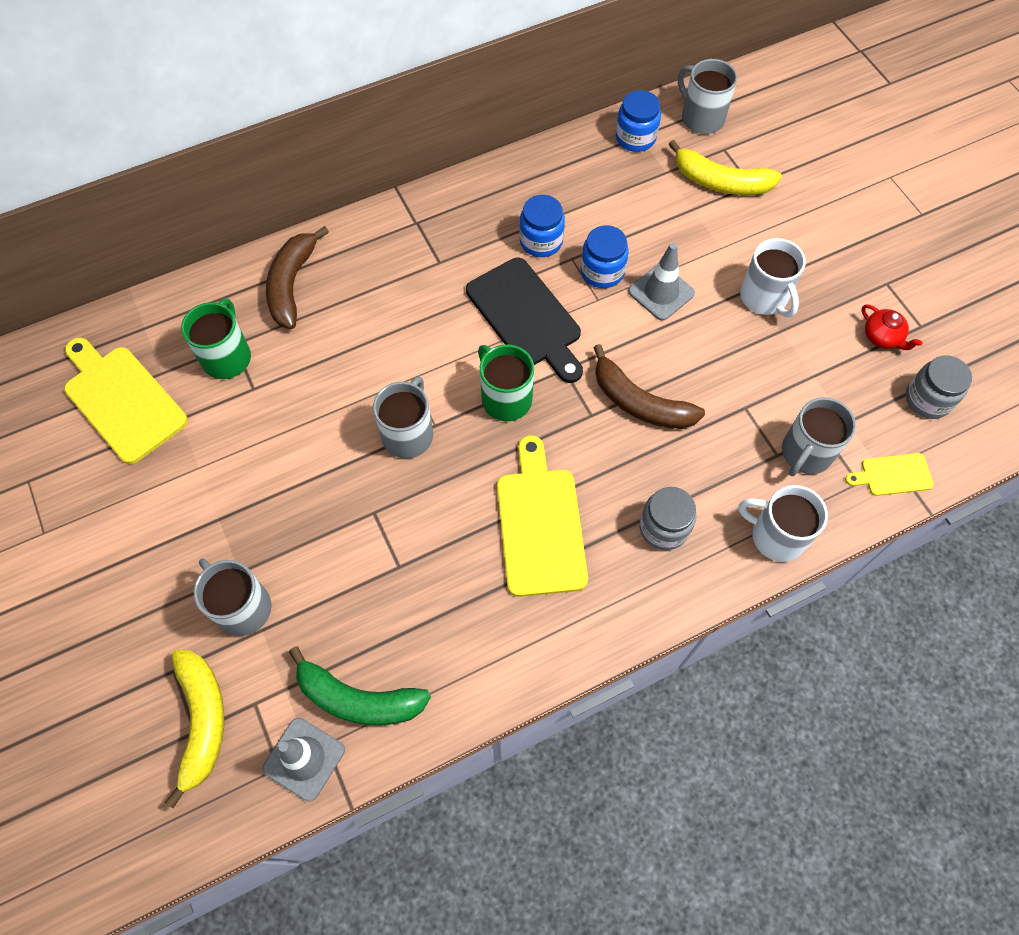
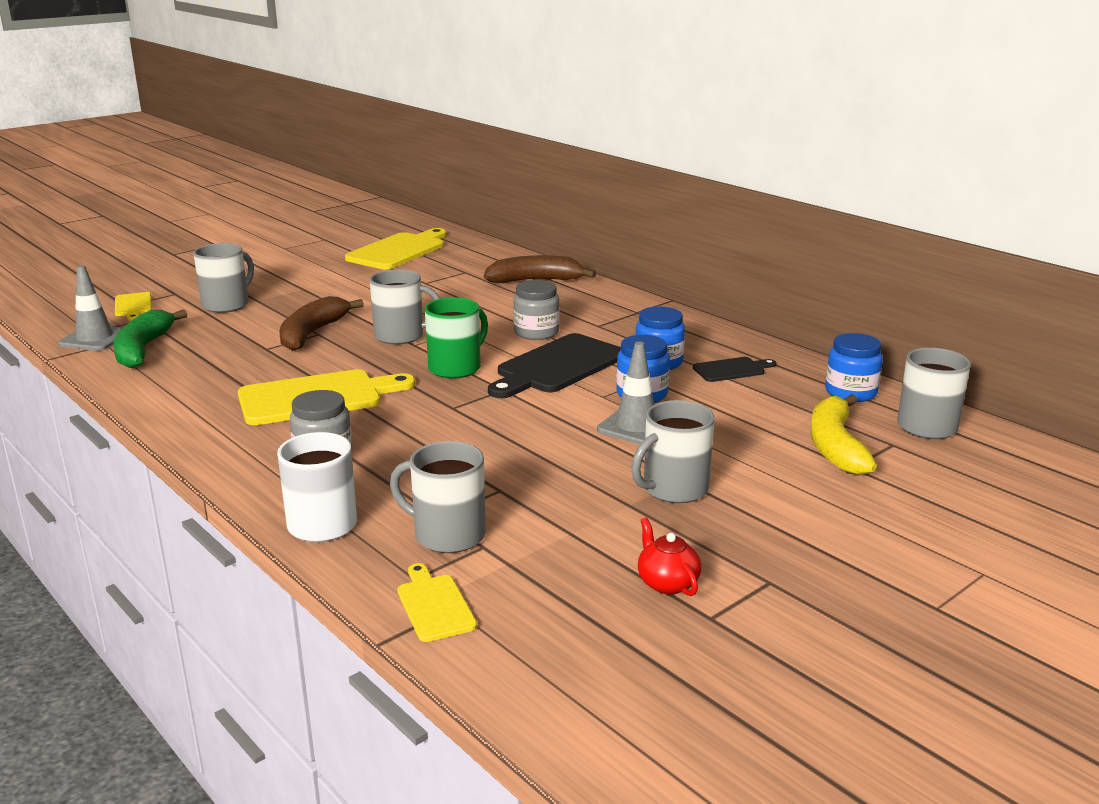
camera: 75 degrees right, 40 degrees down
(202, 721) = (133, 306): yellow banana -> yellow cutting board
(227, 357) = (452, 271): green mug -> none
(571, 196) = (731, 370): none -> black cutting board
(639, 402) = (479, 429): brown banana -> brown banana (312, 333)
(764, 298) = (673, 489): white mug -> grey mug
(882, 337) = (667, 583): red teapot -> red teapot turned 120 degrees clockwise
(927, 399) = (577, 630): grey jar -> grey jar (536, 332)

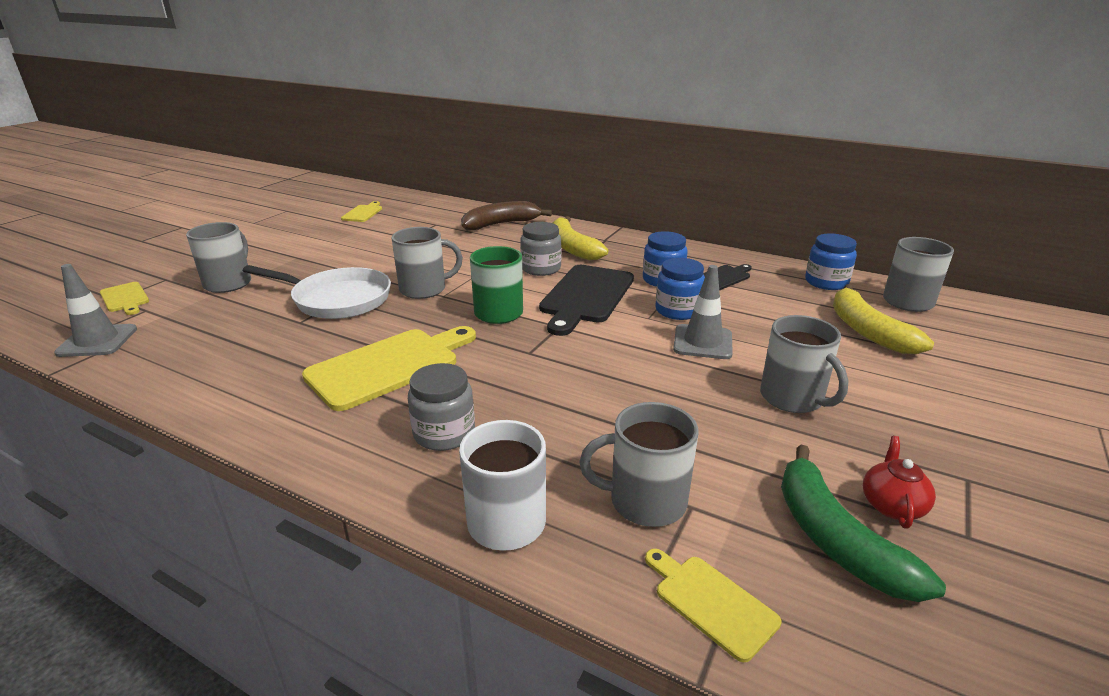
camera: 20 degrees left, 5 degrees up
(143, 349) = (162, 344): green banana -> green banana (836, 538)
(312, 333) = (337, 299): brown banana -> white pan
(399, 251) = (363, 213): yellow cutting board -> yellow cutting board, size x0.51
(591, 315) = (572, 248): none -> yellow banana
(667, 583) = (891, 505): red teapot -> red teapot turned 60 degrees clockwise
(673, 489) = (793, 398): grey mug -> grey mug turned 60 degrees counterclockwise

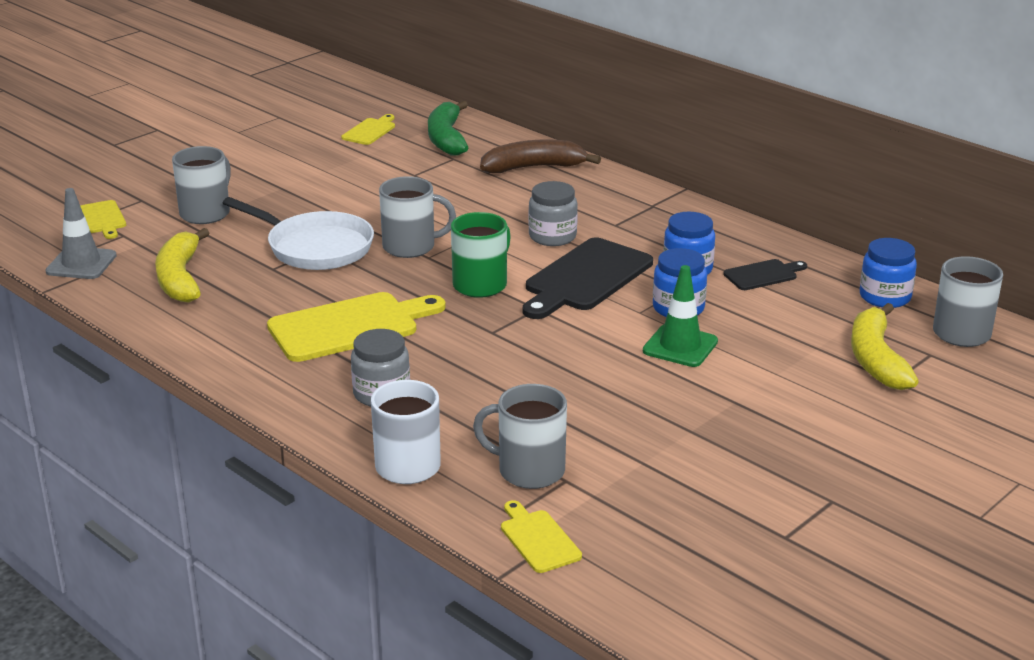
camera: 15 degrees right, 0 degrees up
(572, 248) = (605, 212): yellow banana -> yellow banana (180, 278)
(702, 342) = (680, 346): grey traffic cone -> green traffic cone
(793, 398) = (729, 413): grey mug -> none
(836, 538) = (670, 520): green banana -> green banana (447, 138)
(891, 505) = (741, 507): red teapot -> none

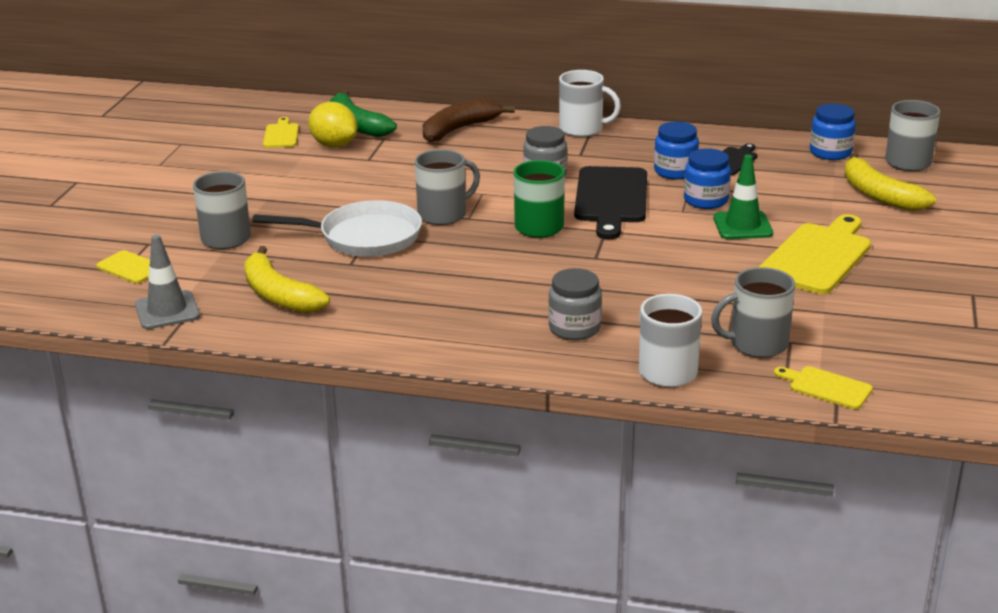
camera: 30 degrees left, 0 degrees up
(350, 326) = (479, 288): yellow cutting board -> yellow cutting board (818, 256)
(402, 153) = (334, 145): none -> yellow lemon
(652, 199) = (582, 129): none -> white mug

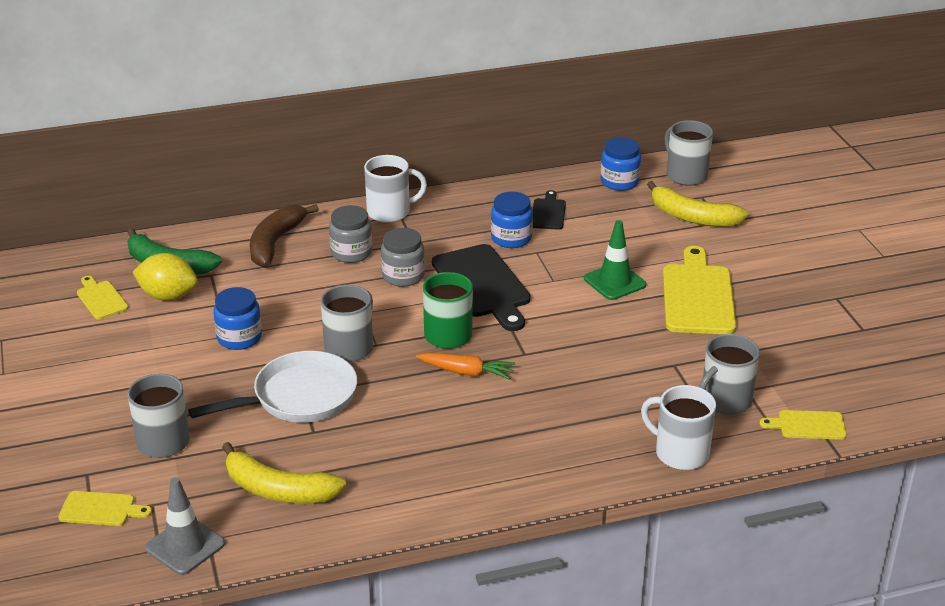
camera: 30 degrees left, 5 degrees up
(527, 257) = (466, 372): none -> orange carrot
(574, 328) = (572, 435): grey jar -> grey jar (351, 252)
(706, 200) = (563, 263): blue jar -> blue jar (239, 338)

